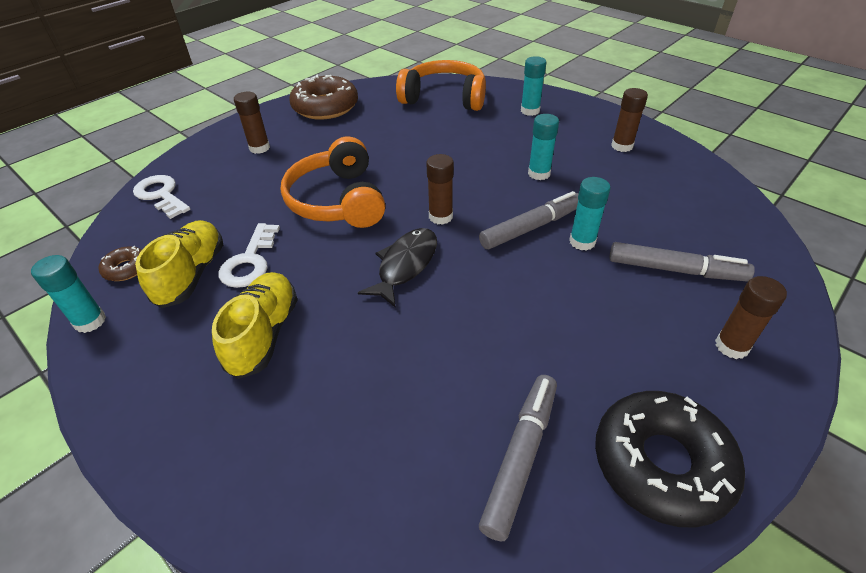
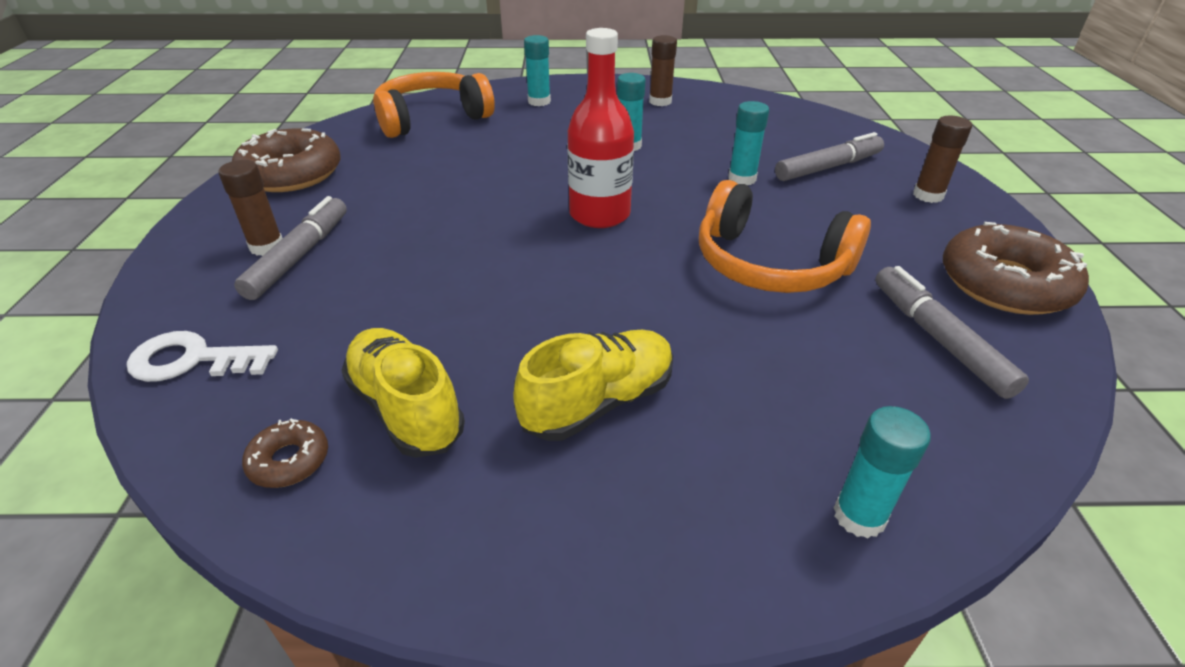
camera: 45 degrees left, 5 degrees down
(90, 321) = (340, 545): turquoise glue stick -> turquoise glue stick (859, 516)
(250, 261) = (461, 353): white key -> none
(264, 334) = (598, 402): yellow shoe -> yellow shoe turned 90 degrees clockwise
(338, 200) = (468, 250): orange headphones -> orange headphones (769, 264)
(405, 265) = (634, 267): black fish -> none
(440, 217) = (599, 214): brown glue stick -> red bottle
(531, 227) = (689, 187): grey marker -> grey marker (299, 256)
(661, 463) = (1004, 284): black donut -> brown donut

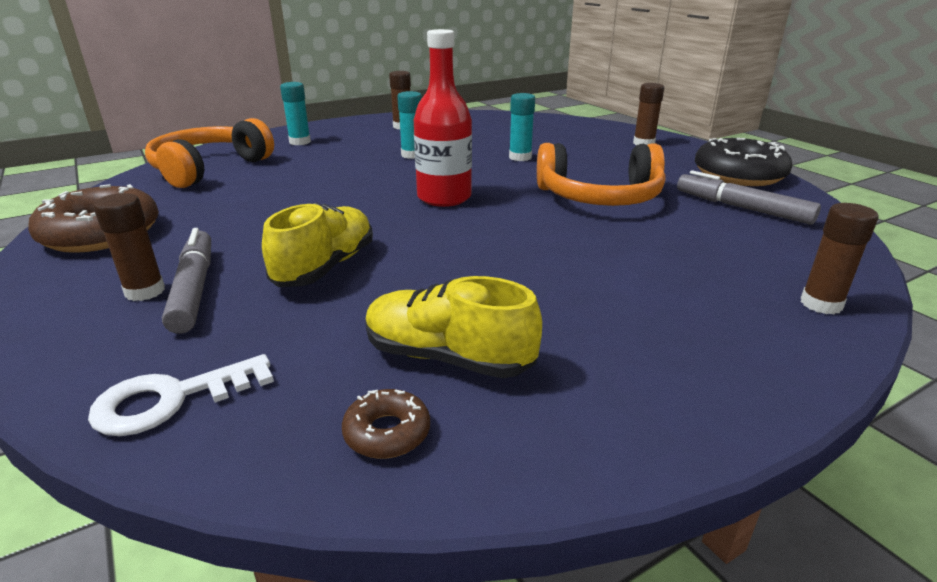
camera: 30 degrees left, 10 degrees down
(598, 402) = (592, 302): yellow shoe -> yellow shoe (325, 267)
(828, 167) = (567, 141): grey marker -> none
(859, 516) = (821, 304): turquoise glue stick -> brown glue stick
(1004, 284) = (739, 175): brown donut -> black donut

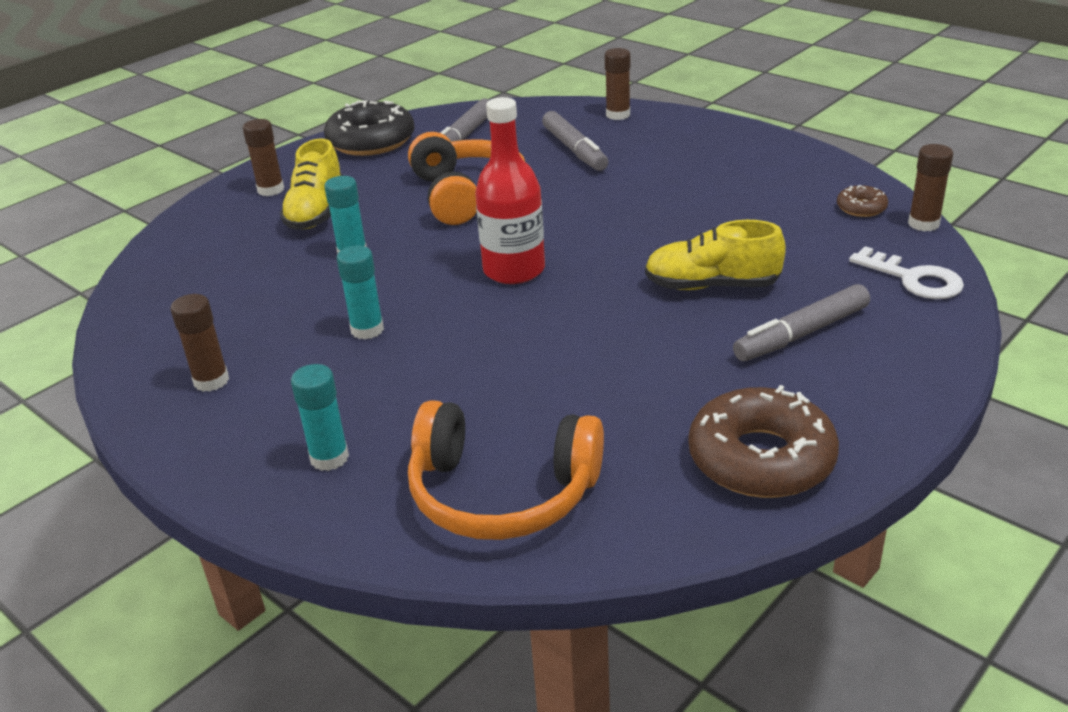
camera: 105 degrees left, 5 degrees up
(145, 291) = (829, 357): brown glue stick -> brown glue stick (923, 224)
(448, 357) = (782, 207): yellow shoe -> yellow shoe (316, 212)
(695, 256) = (575, 150): none -> grey marker

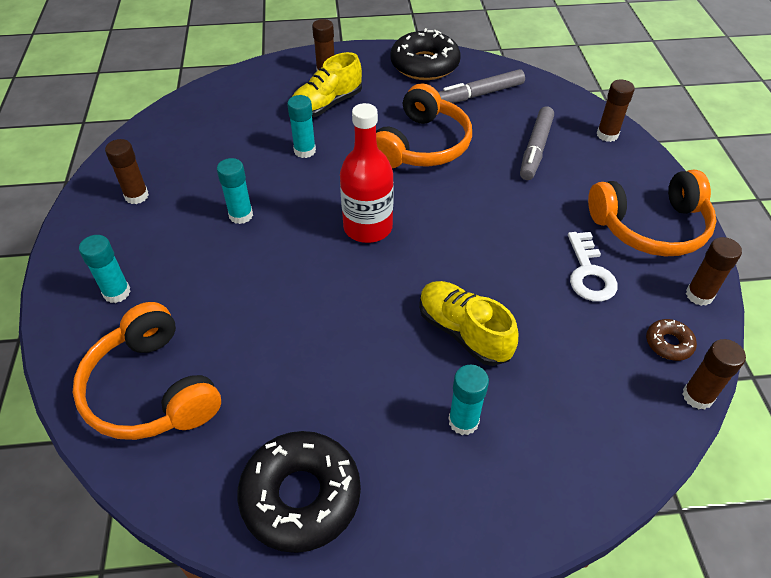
camera: 40 degrees right, 15 degrees up
(741, 152) = (650, 227): none -> orange headphones
(761, 458) = (301, 496): brown donut -> black donut
(802, 334) = (463, 421): grey marker -> turquoise glue stick
(836, 171) = (699, 295): none -> brown glue stick
(913, 279) = (612, 440): white key -> white key (589, 273)

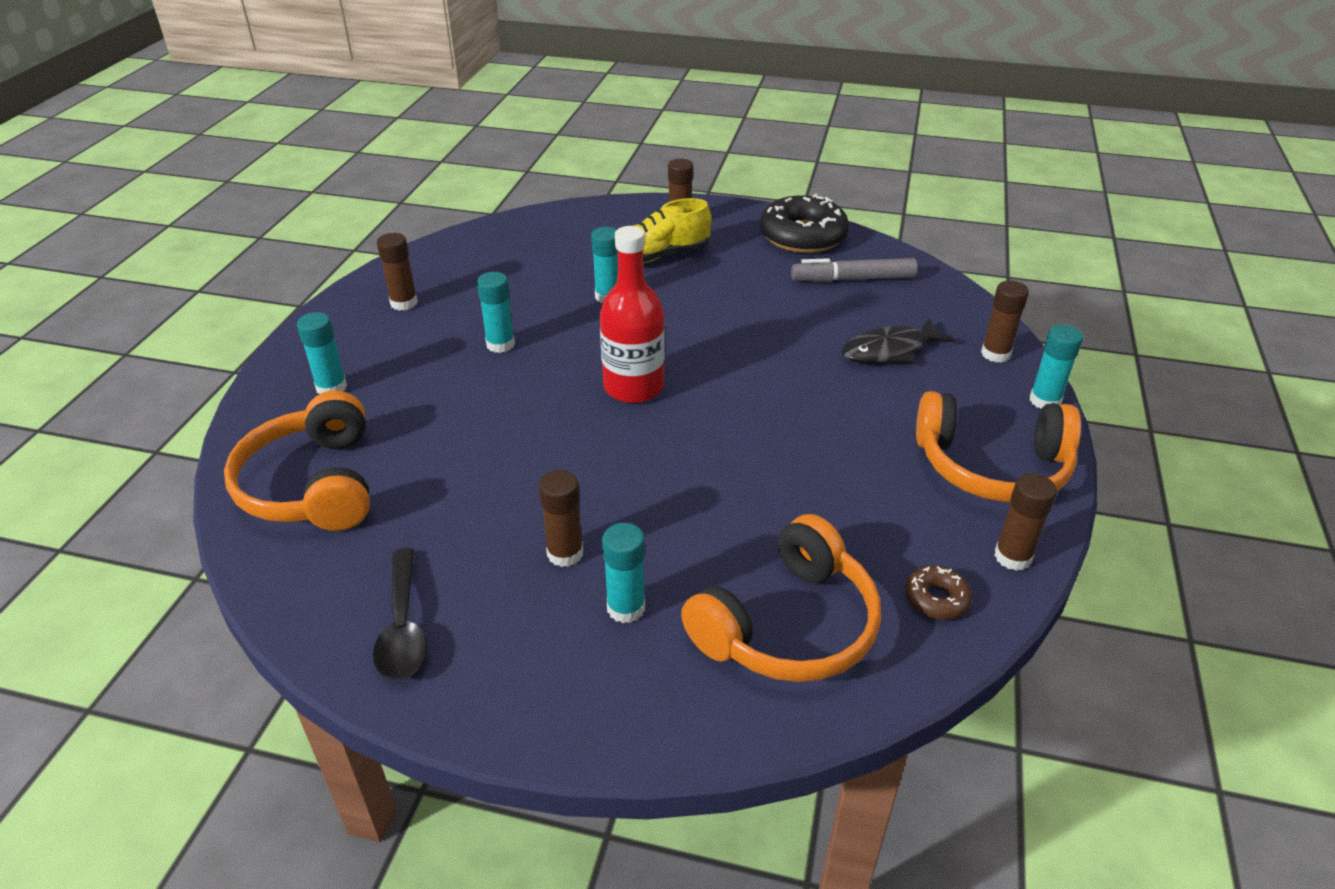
camera: 20 degrees right, 10 degrees down
(301, 496) = (403, 627): black donut -> black spoon
(422, 145) = (748, 318): orange headphones -> orange headphones (788, 625)
(463, 332) = (681, 519): yellow shoe -> none
(535, 149) = (889, 350): grey marker -> black fish
(589, 273) = (877, 496): white key -> none
(657, 165) = (1045, 401): none -> turquoise glue stick
(697, 396) = (939, 666): brown glue stick -> brown glue stick (565, 553)

